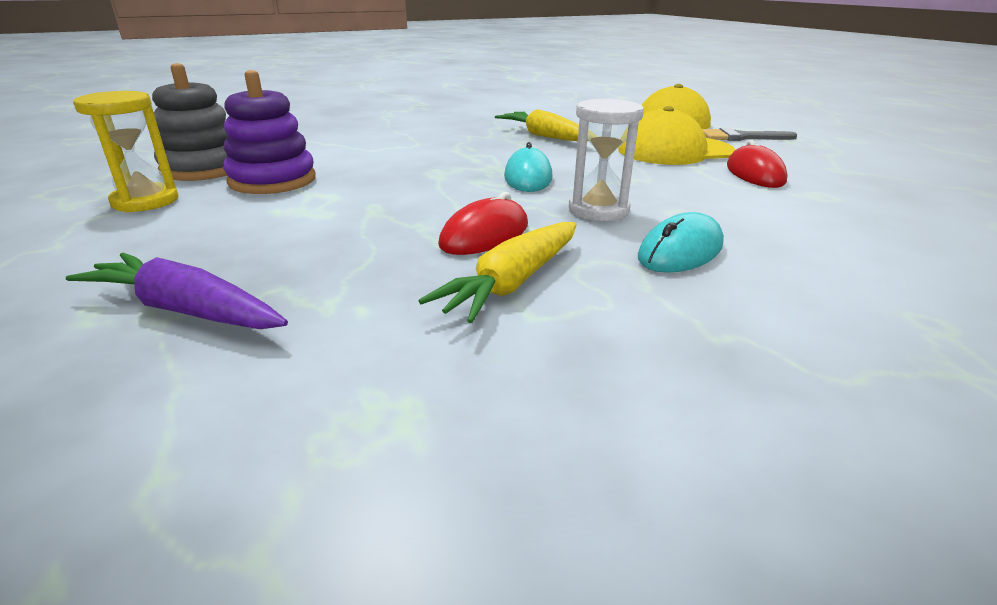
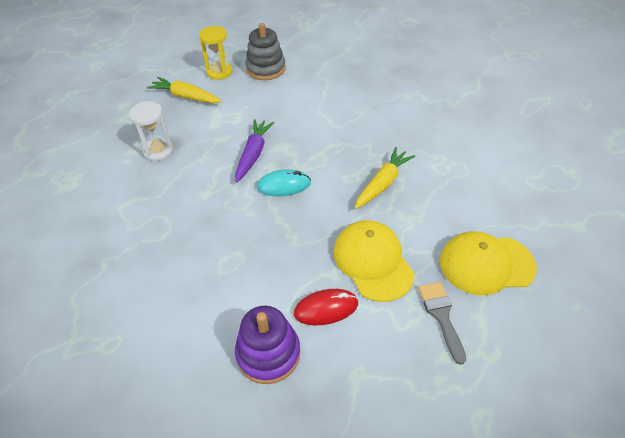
camera: 80 degrees right, 20 degrees up
(186, 310) = (127, 122): purple carrot -> purple carrot (253, 154)
(272, 180) = (254, 95): purple stacking toy -> purple stacking toy (268, 353)
(485, 235) = (194, 181): red mouse -> none
(512, 283) = (147, 197): yellow carrot -> yellow carrot (186, 97)
(598, 210) = (234, 220): white hourglass -> white hourglass (158, 151)
(680, 251) = (181, 254): turquoise mouse -> none

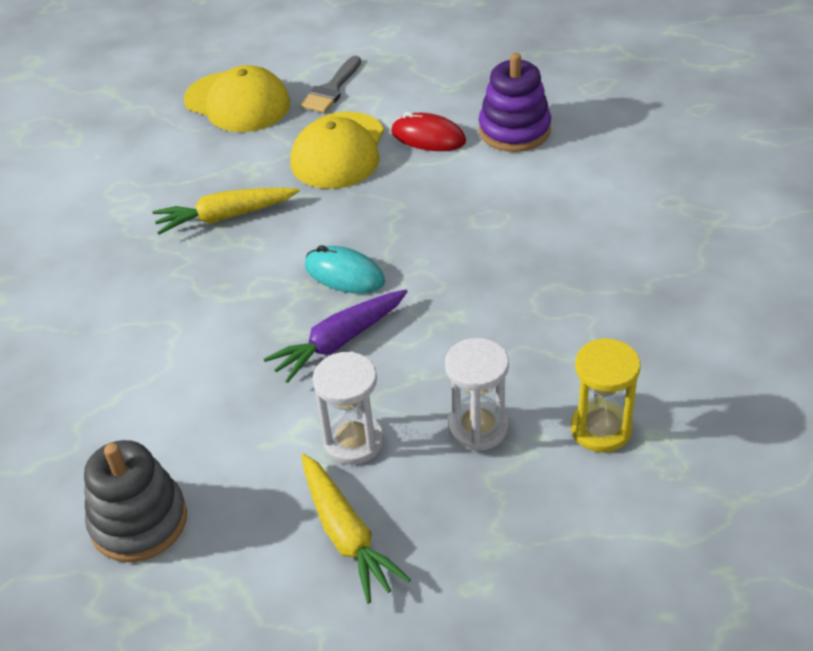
camera: 140 degrees left, 5 degrees down
(209, 123) = (353, 441): none -> white hourglass
(219, 72) = (229, 570): yellow hourglass -> yellow hourglass (601, 429)

